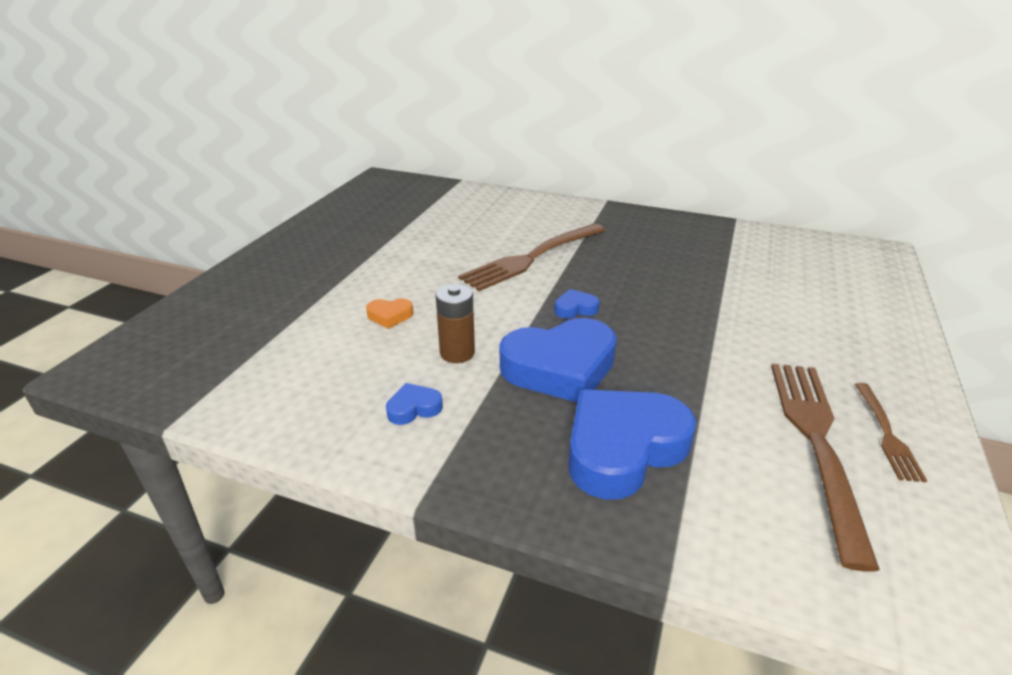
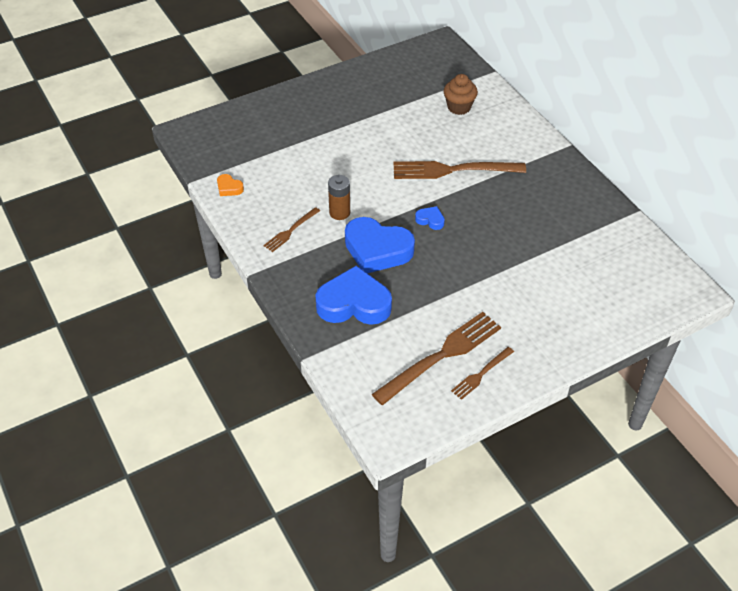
camera: 40 degrees right, 15 degrees up
(390, 316) = (331, 170): orange heart -> orange heart (229, 188)
(414, 408) = (290, 231): blue heart -> brown fork
(465, 212) = (459, 107): none -> brown cupcake

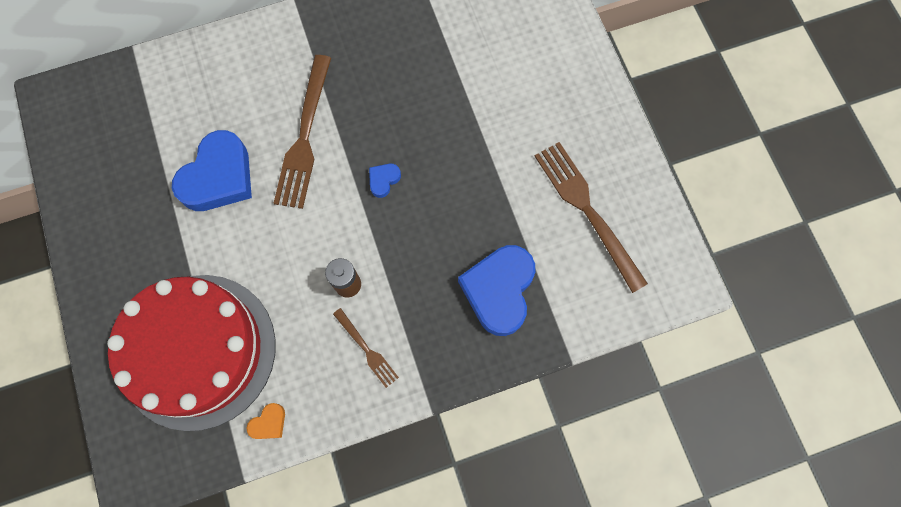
camera: 80 degrees left, 25 degrees up
(275, 144) = (198, 351): none -> red cake
(377, 250) = (420, 250): blue heart -> blue heart (219, 177)
(459, 107) = (190, 104): brown cupcake -> none
(481, 374) = (616, 176): brown fork -> none

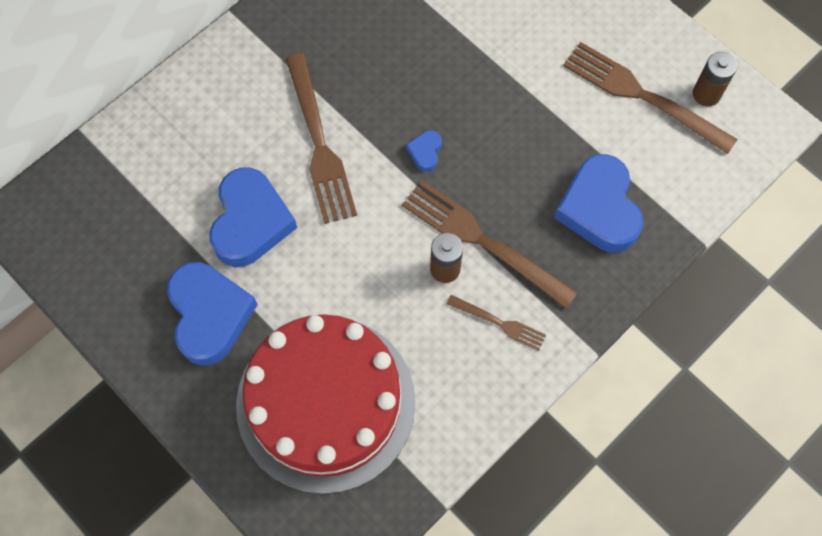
camera: 25 degrees left, 5 degrees down
(149, 238) = (209, 315): none -> blue heart
(269, 423) = (439, 439): orange heart -> none
(389, 274) = (481, 241): none -> brown fork
(642, 232) = (706, 94): none -> brown battery

